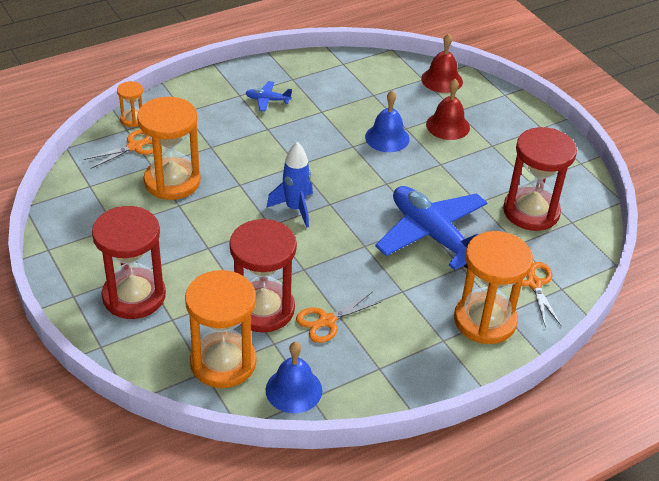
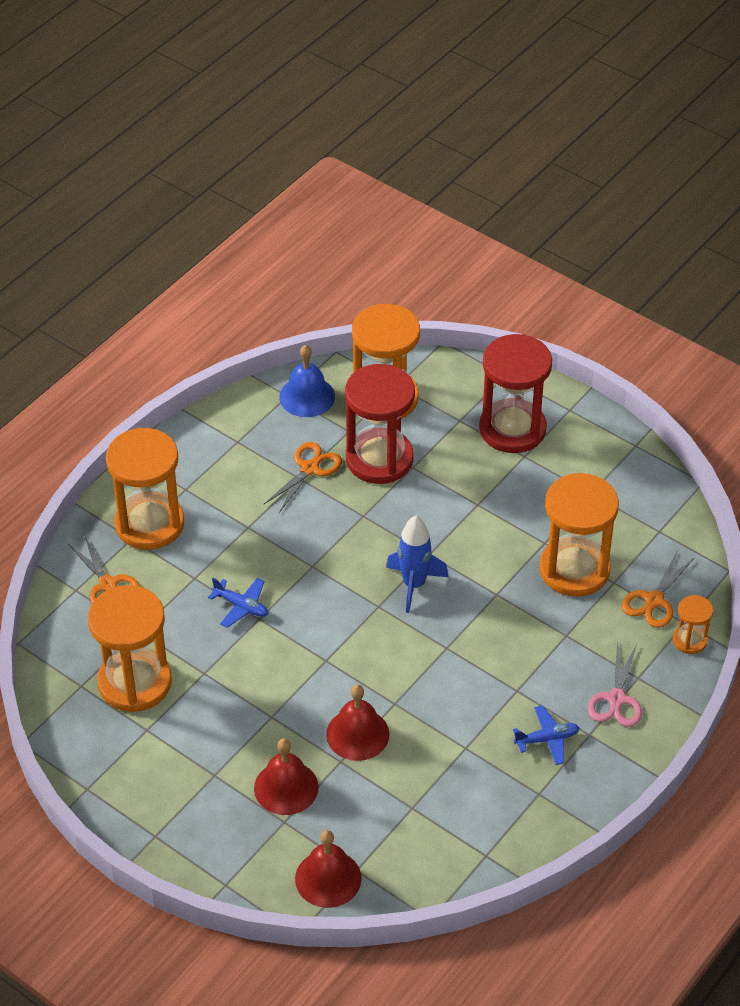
camera: 160 degrees right, 5 degrees up
(207, 105) = (617, 699): none -> pink scissors
(387, 138) = (357, 734): blue bell -> red bell
(432, 235) = (241, 606): blue plane -> blue plane, size x0.42
(531, 212) = (135, 682): red hourglass -> orange hourglass

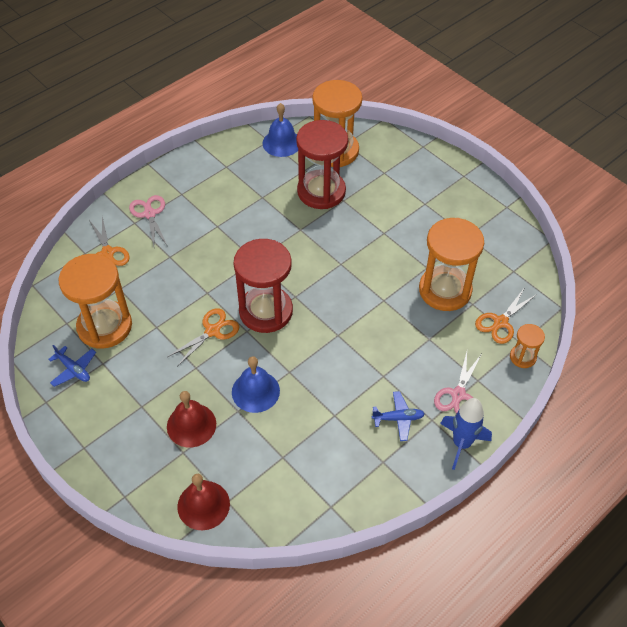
camera: 10 degrees right, 5 degrees up
(149, 524) = (149, 214): orange hourglass -> pink scissors
(241, 606) = (196, 282): blue plane -> blue plane (73, 369)
(309, 469) = (271, 191): orange scissors -> orange scissors (212, 331)
(357, 734) = (255, 391): red bell -> blue bell
(414, 585) = (324, 284): blue rocket -> blue rocket (461, 443)
(512, 429) = (420, 183): red hourglass -> red hourglass (266, 311)

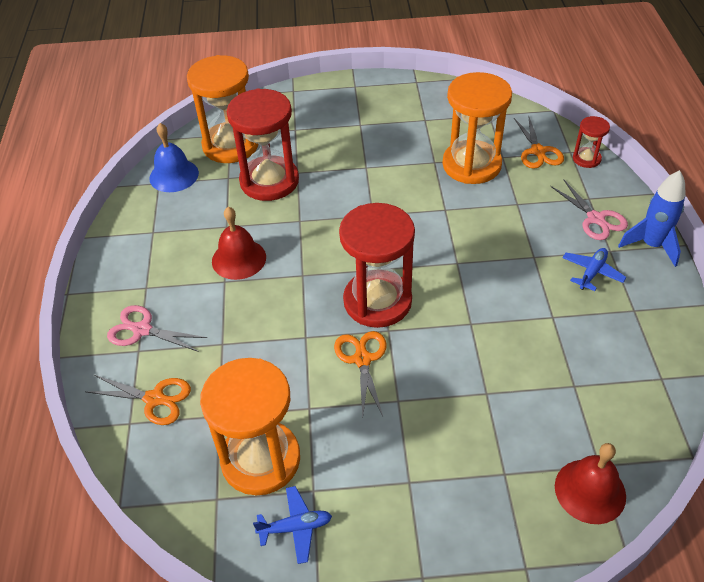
camera: 50 degrees left, 5 degrees down
(191, 425) = (473, 445): red bell -> red bell (239, 259)
(255, 391) = (473, 364): blue bell -> none
(522, 357) = (586, 159): orange hourglass -> red hourglass

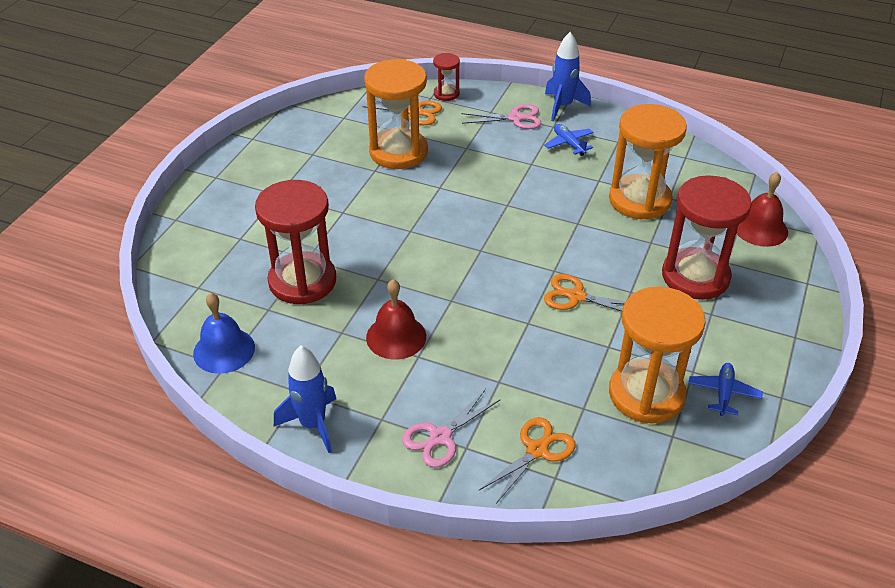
camera: 65 degrees left, 5 degrees down
(123, 252) = (313, 425): none -> blue rocket
(230, 145) = (218, 292): orange hourglass -> orange hourglass (639, 200)
(377, 301) = (517, 265): red hourglass -> red hourglass (695, 276)

